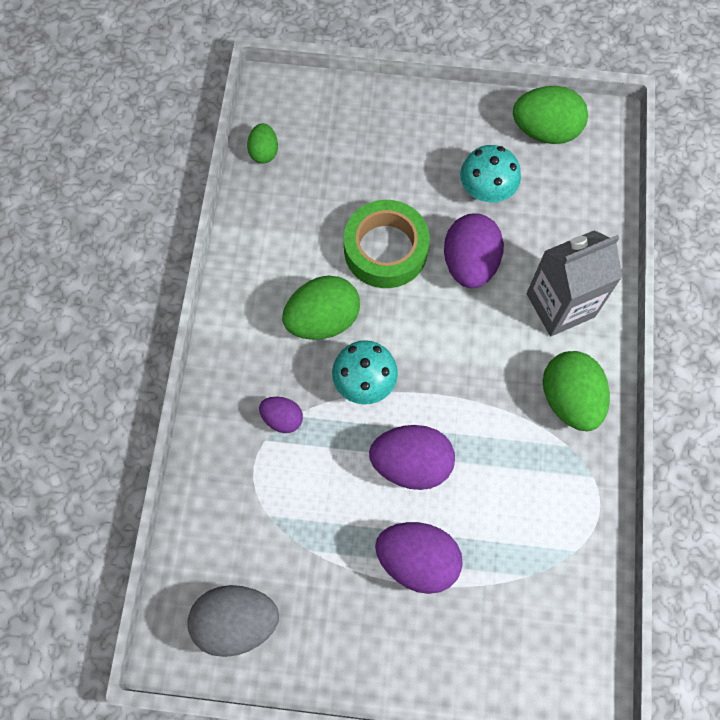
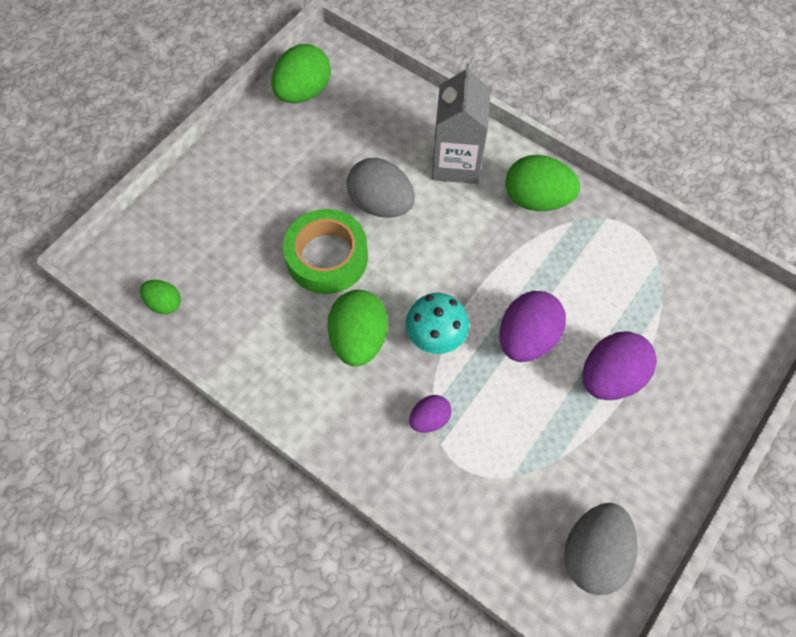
camera: 60 degrees left, 5 degrees down
(469, 263) = (381, 204): purple egg -> grey egg
(486, 190) = (325, 158): turquoise mushroom -> none

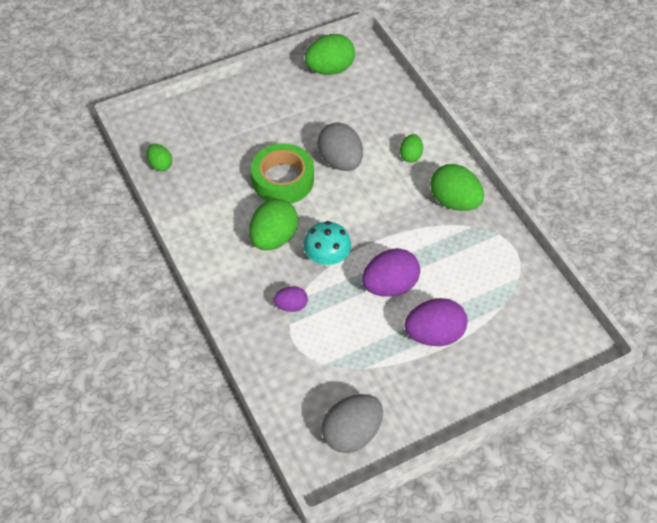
camera: 25 degrees right, 10 degrees down
(456, 163) = (410, 156): grey carton -> green egg

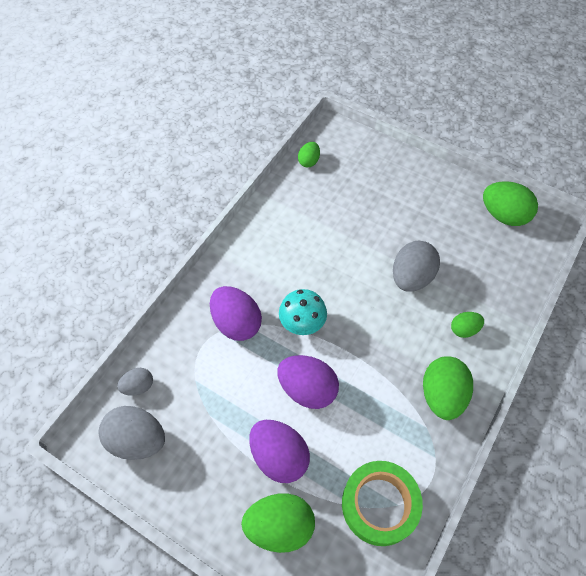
camera: 60 degrees right, 5 degrees up
(273, 238) = (295, 273): green egg -> green egg (280, 526)
(282, 179) = (358, 247): green tape -> green tape (379, 504)
(291, 306) = (236, 323): purple egg -> purple egg, size x1.81
(300, 411) = (138, 386): none -> grey egg

